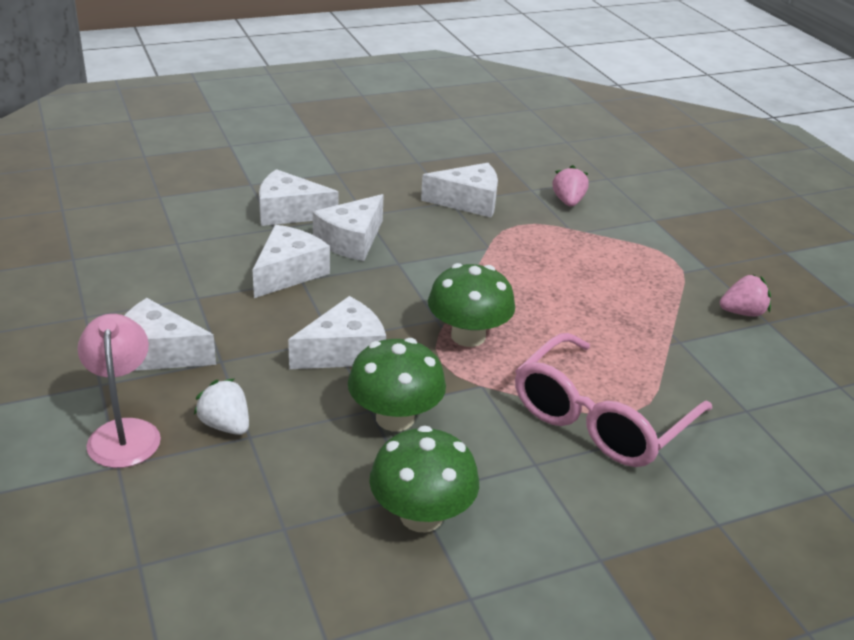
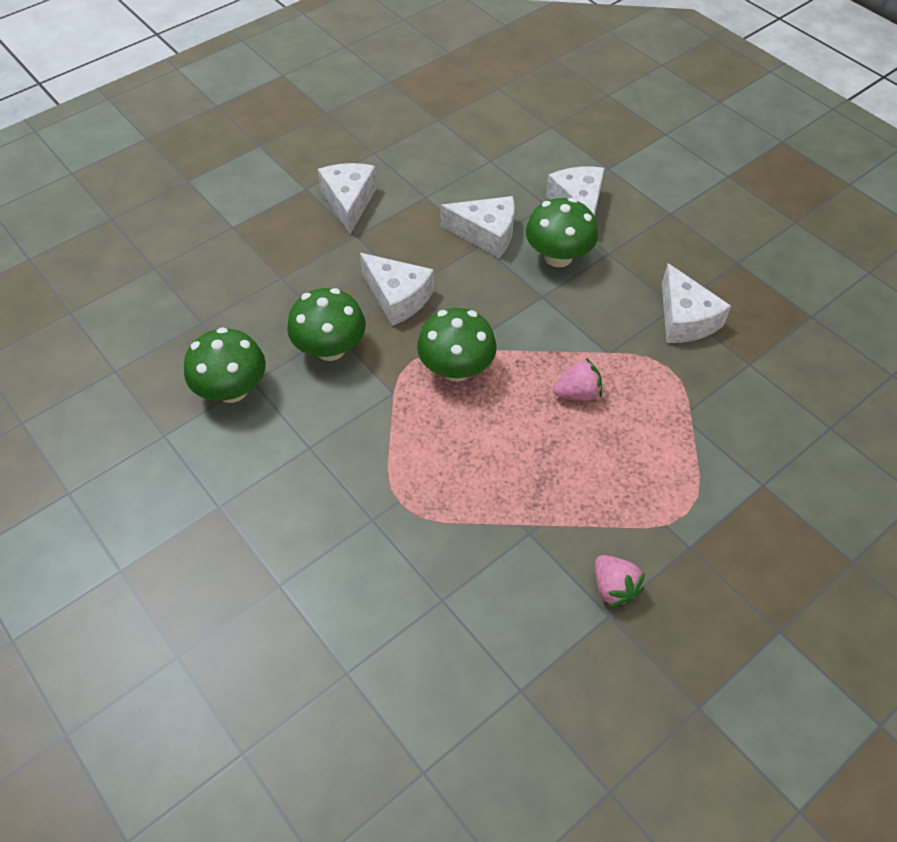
camera: 75 degrees right, 20 degrees up
(124, 432) = (263, 217): pink lamp -> none
(226, 425) = (287, 261): white strawberry -> none
(351, 241) = (558, 257): white cheese -> green mushroom
(568, 202) = (745, 399): pink strawberry -> pink strawberry (577, 393)
(600, 419) = (381, 482): pink glasses -> none

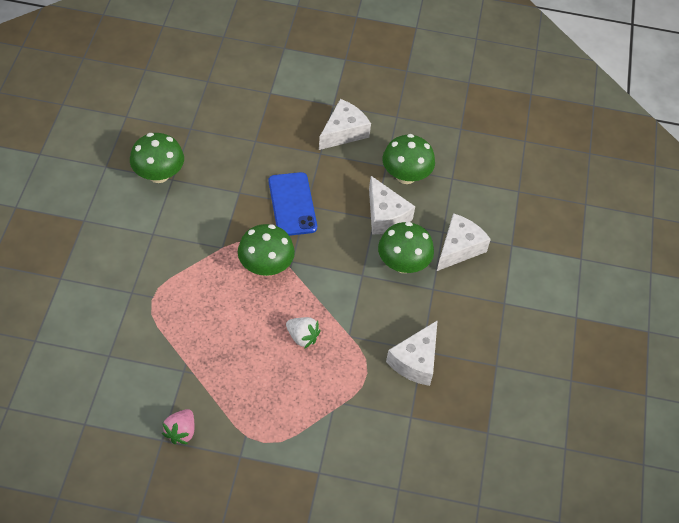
camera: 45 degrees right, 0 degrees up
(330, 348) = (225, 198): green mushroom -> green mushroom (406, 175)
(397, 297) = (292, 204): white cheese -> blue phone
(577, 393) = (302, 337): pink strawberry -> white strawberry

